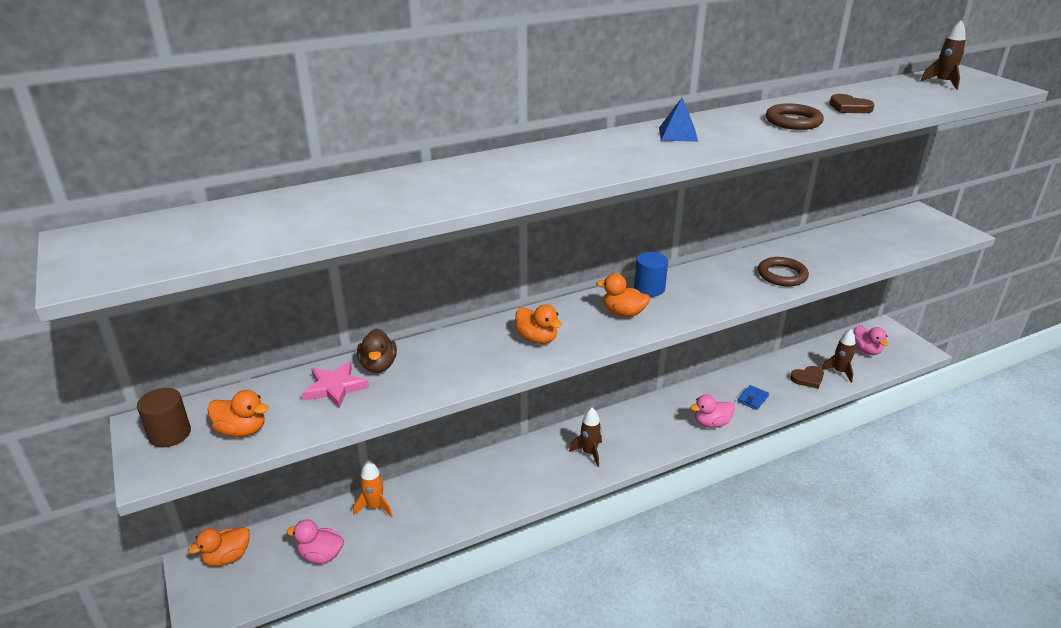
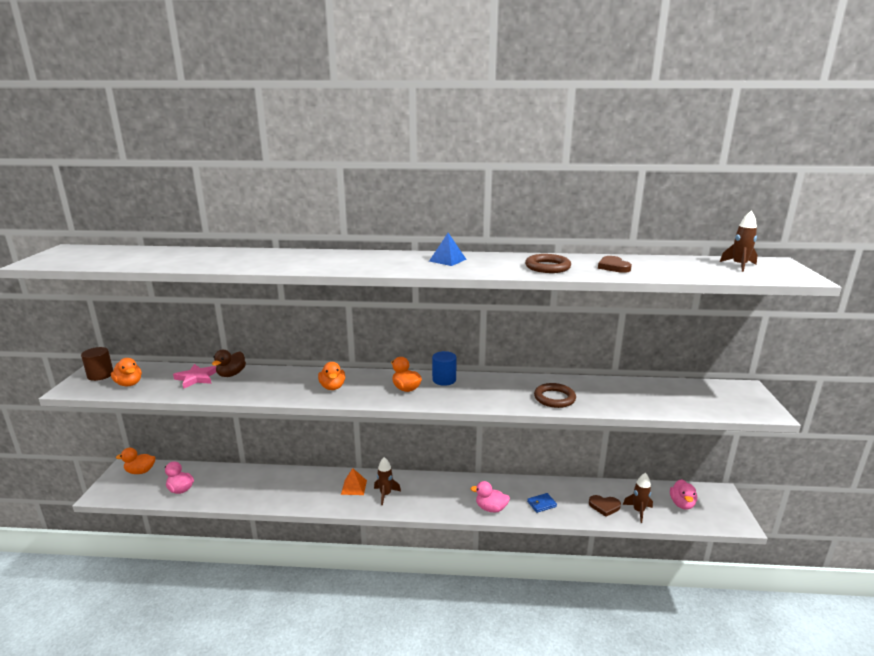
camera: 30 degrees right, 10 degrees down
(375, 507) = (233, 475): orange rocket -> none
(544, 459) = (354, 487): none -> orange pyramid

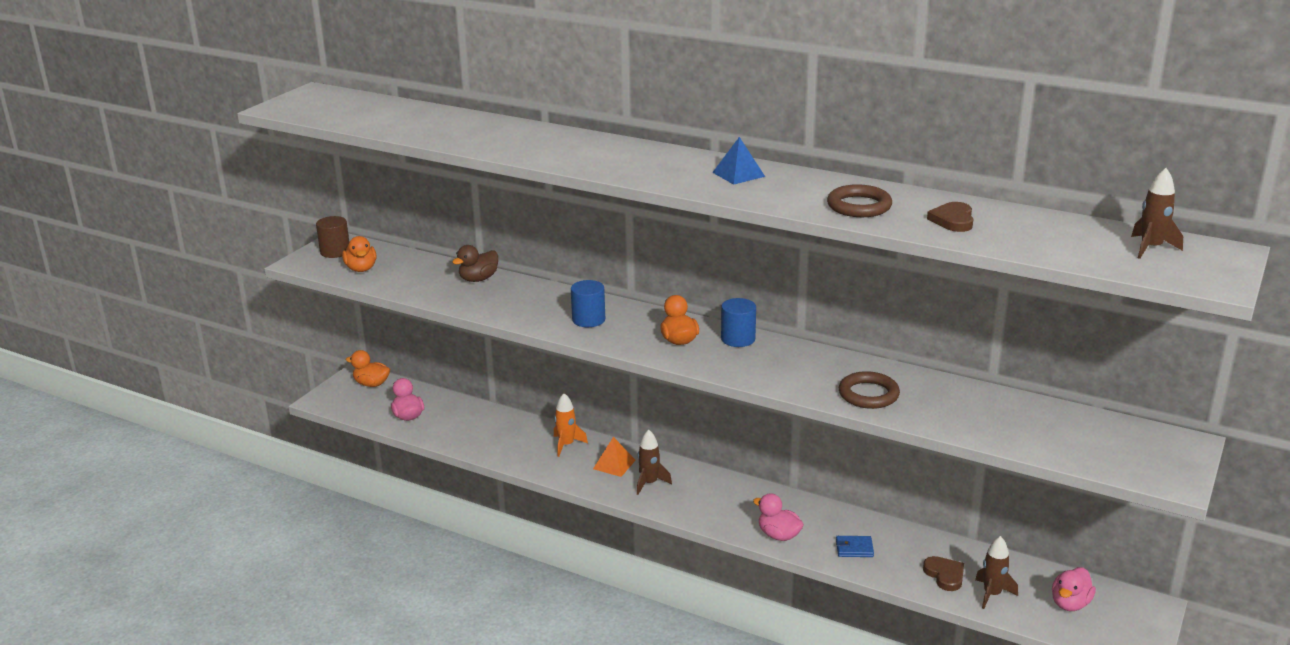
camera: 25 degrees right, 5 degrees up
(196, 378) = (436, 276): pink star -> none
(313, 481) = (566, 445): none -> orange rocket
(332, 387) = (588, 319): orange duck -> blue cylinder
(604, 506) = (945, 575): brown heart -> brown heart turned 150 degrees counterclockwise

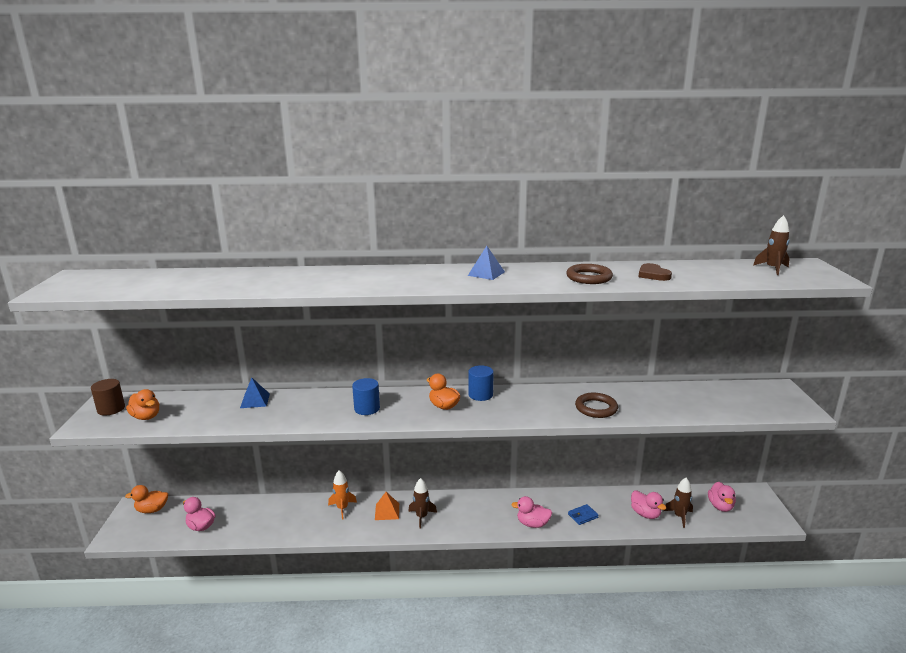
camera: 30 degrees left, 5 degrees down
(478, 279) = (255, 400): brown duck -> blue pyramid
(945, 575) = (645, 514): brown heart -> pink duck

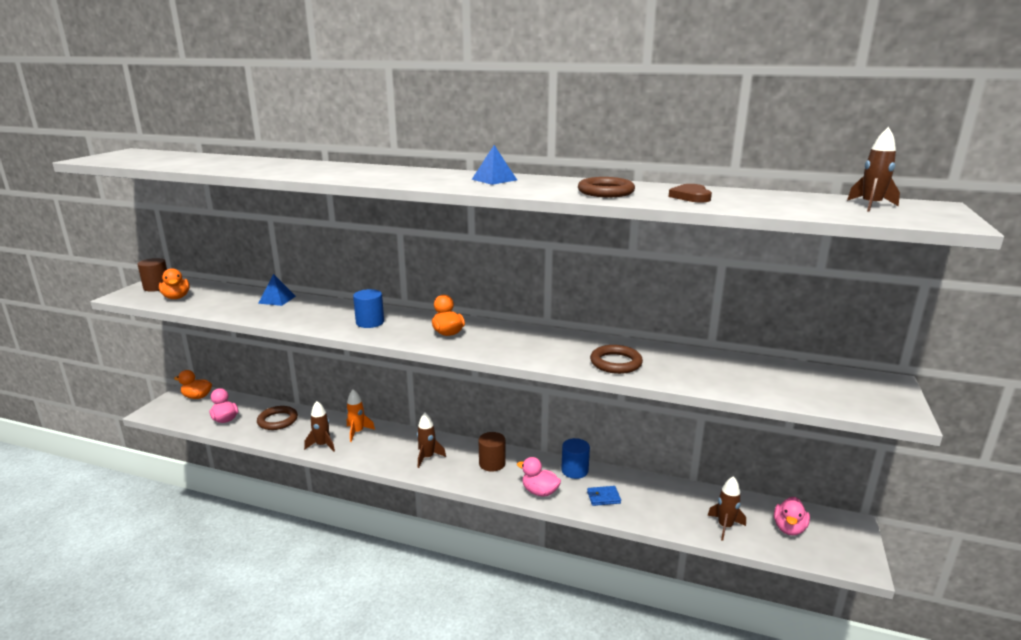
camera: 20 degrees right, 0 degrees up
(256, 515) = (277, 420): none -> brown ring
(318, 529) = (322, 445): none -> brown rocket
(387, 511) = (397, 444): orange pyramid -> none
(479, 509) = (492, 463): none -> brown cylinder
(480, 395) = (497, 329): blue cylinder -> blue cylinder (574, 470)
(645, 514) = (682, 513): pink duck -> none

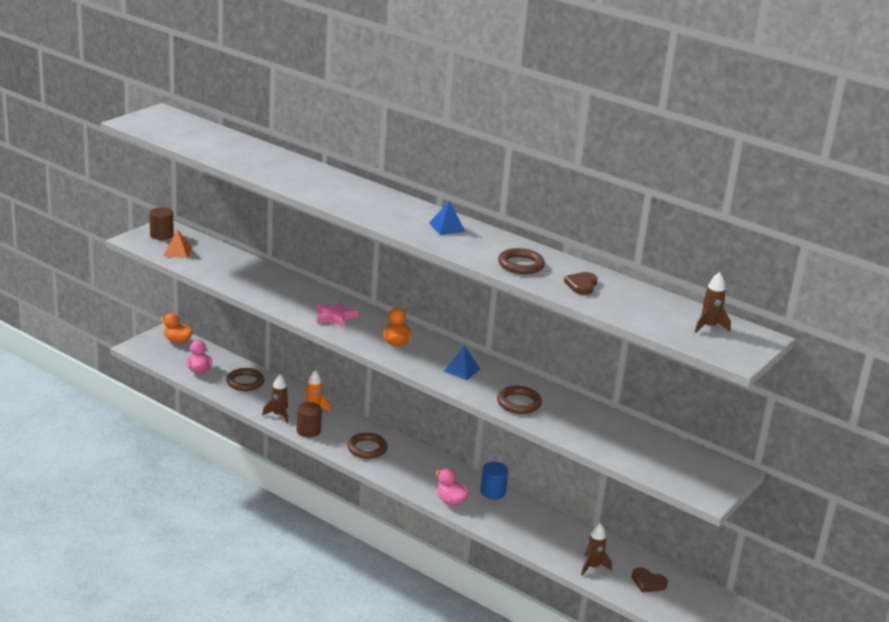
camera: 15 degrees right, 5 degrees up
(176, 297) = (177, 251): orange duck -> orange pyramid
(277, 299) = (263, 273): blue pyramid -> blue pyramid (461, 370)
(370, 322) = (335, 317): blue cylinder -> pink star
(427, 457) = (367, 448): brown rocket -> brown ring
(492, 463) = (422, 468): brown cylinder -> brown cylinder (308, 431)
(603, 497) = (503, 519): blue wallet -> none
(789, 528) = (648, 582): pink duck -> brown heart

